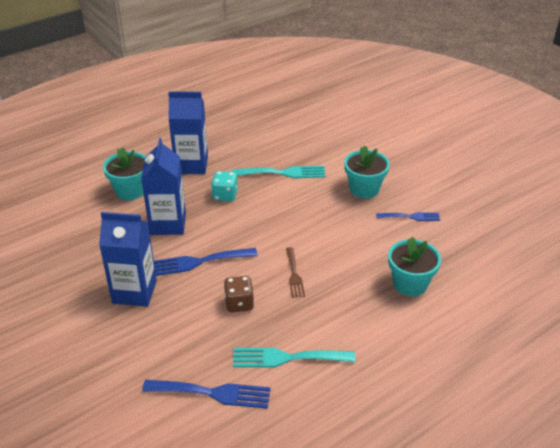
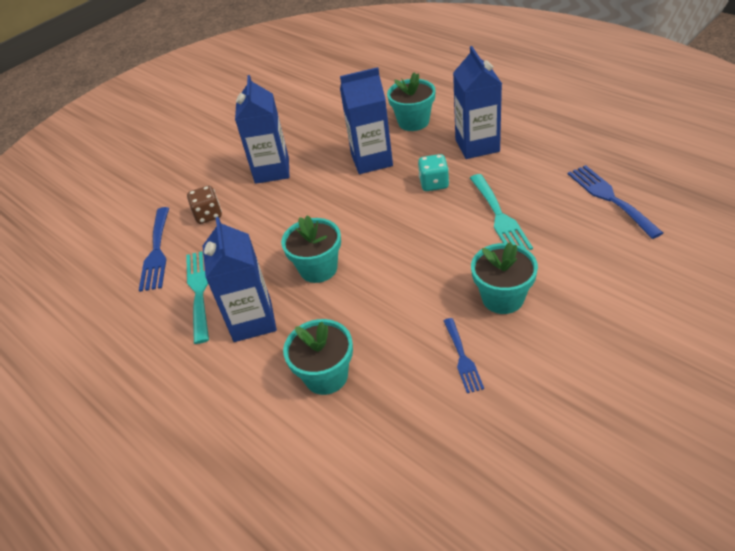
camera: 85 degrees right, 5 degrees up
(198, 262) = (320, 196): blue fork -> blue fork (609, 198)
(239, 303) = (268, 239): brown dice -> brown dice (208, 215)
(294, 275) = (318, 268): brown fork -> turquoise flower pot
(339, 322) = (252, 321): none -> blue carton

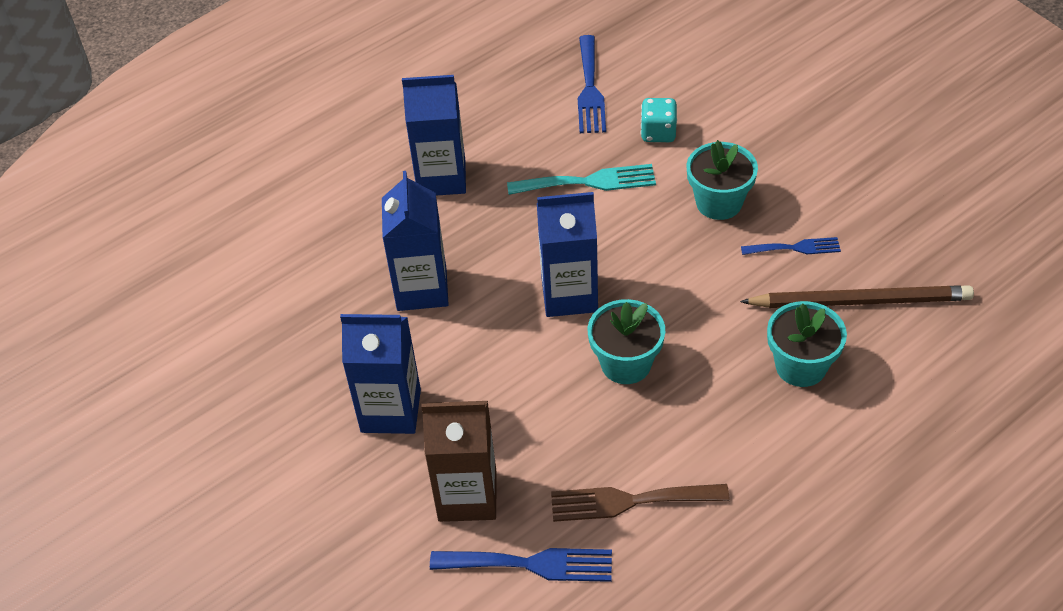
camera: 85 degrees left, 5 degrees up
(199, 290) = (630, 501): turquoise fork -> brown fork
(208, 215) = (467, 496): brown dice -> brown carton
(252, 321) = (701, 437): blue carton -> blue carton (569, 295)
(407, 414) = (860, 301): none -> brown pencil
(413, 122) = (352, 233): turquoise flower pot -> none
(434, 184) = (502, 231): turquoise dice -> turquoise dice (658, 133)
(609, 198) = (590, 89): blue fork -> blue fork turned 75 degrees counterclockwise

